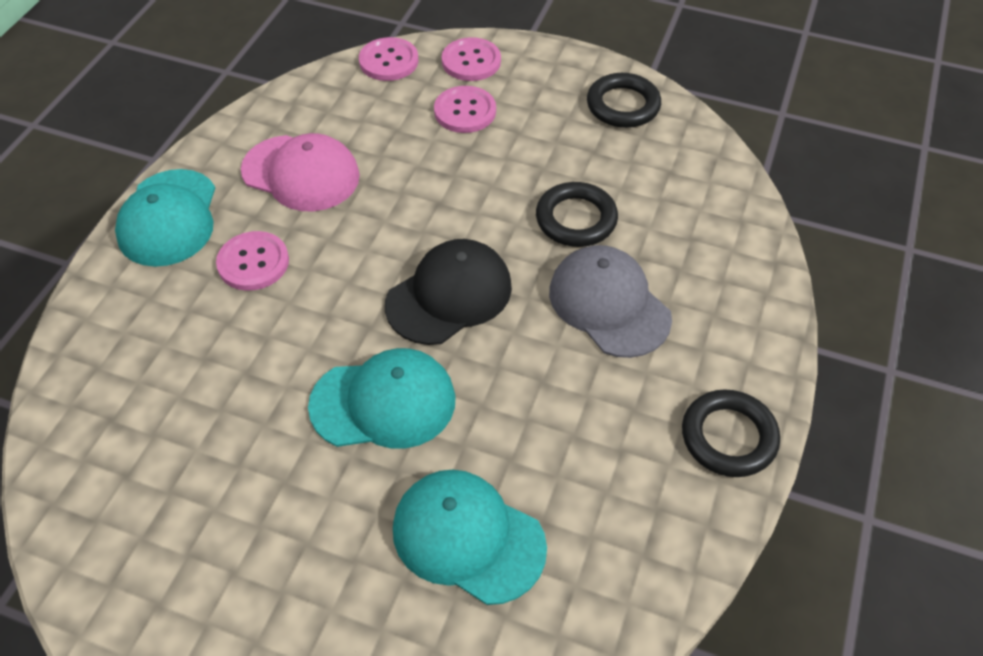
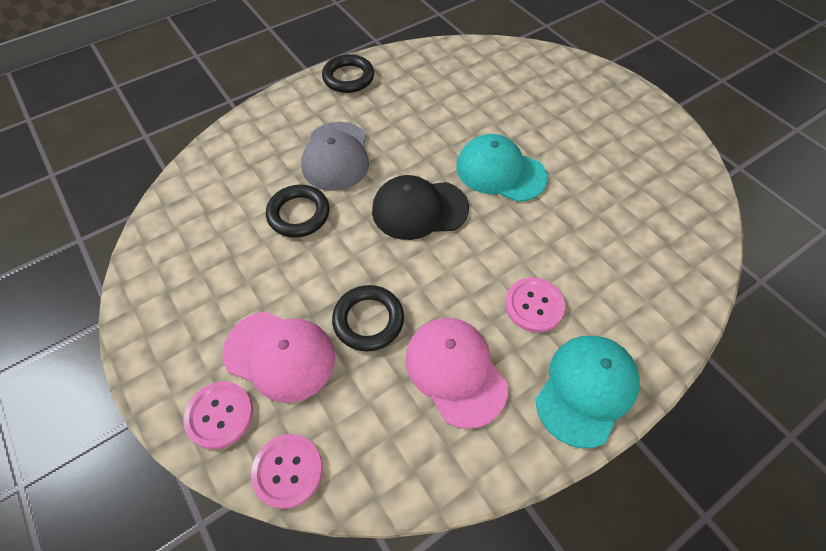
camera: 145 degrees left, 5 degrees up
(465, 111) = (280, 355): pink button -> pink cap
(468, 537) = (498, 100): turquoise cap -> none
(623, 105) = (166, 283): black ring -> black ring (368, 320)

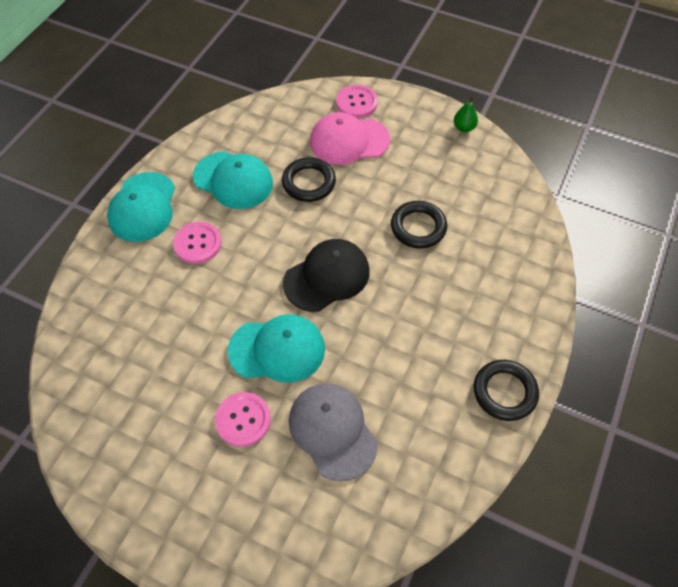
camera: 150 degrees right, 0 degrees up
(139, 301) = (464, 128): none -> green pear
(287, 471) = (299, 99): pink button -> pink button (243, 420)
(336, 156) = (434, 291): grey cap -> grey cap (332, 431)
(455, 371) = (233, 180): pink cap -> turquoise cap

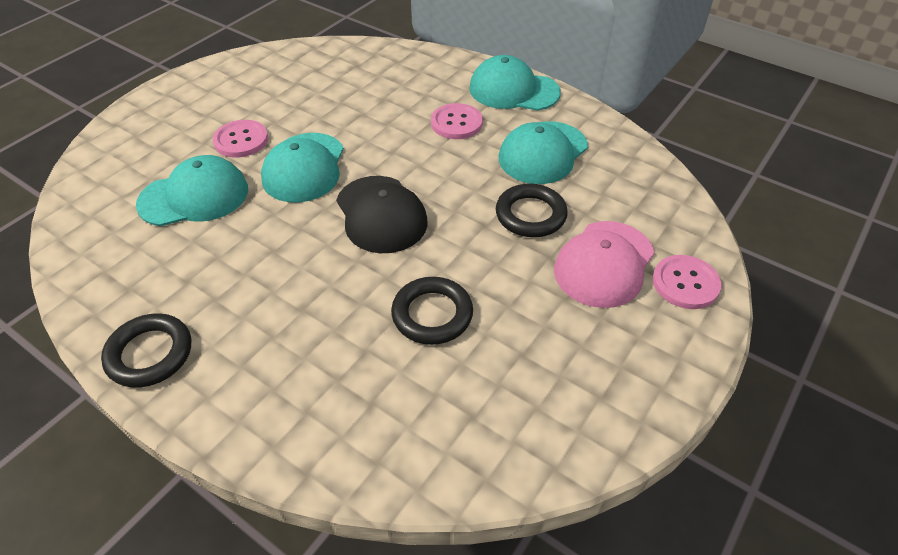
camera: 100 degrees right, 10 degrees down
(332, 431) = (194, 196): grey cap -> turquoise cap
(349, 141) = (604, 264): pink cap -> pink cap turned 150 degrees counterclockwise
(464, 128) = (631, 419): green pear -> none

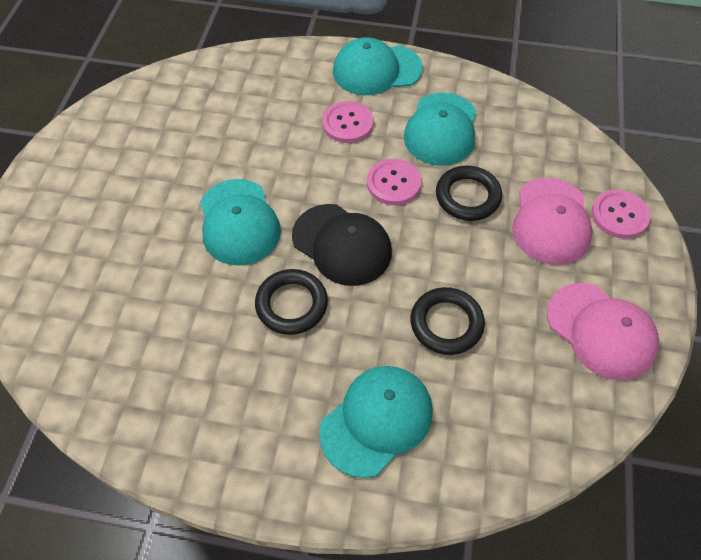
camera: 25 degrees left, 10 degrees up
(150, 354) = (232, 465): black ring -> black ring (291, 304)
(194, 196) = (154, 293): turquoise cap -> turquoise cap (376, 421)
(241, 140) = (155, 214): pink button -> pink button (393, 183)
(593, 383) = (601, 331): none -> pink cap

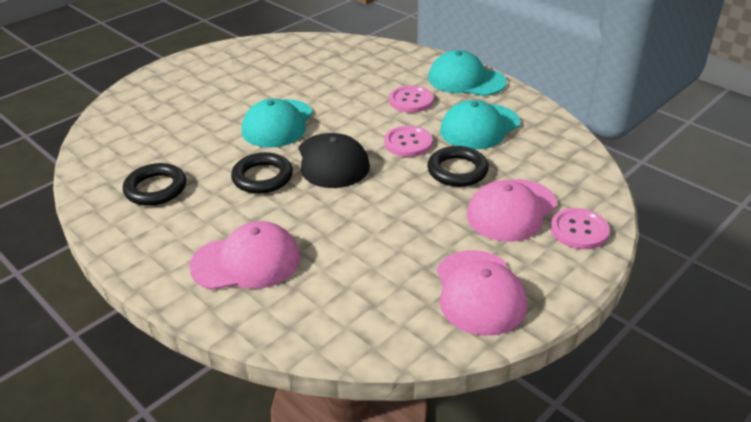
camera: 35 degrees right, 20 degrees down
(376, 421) = (246, 262): turquoise cap -> pink cap
(446, 323) = (357, 233): black ring -> black ring (156, 188)

